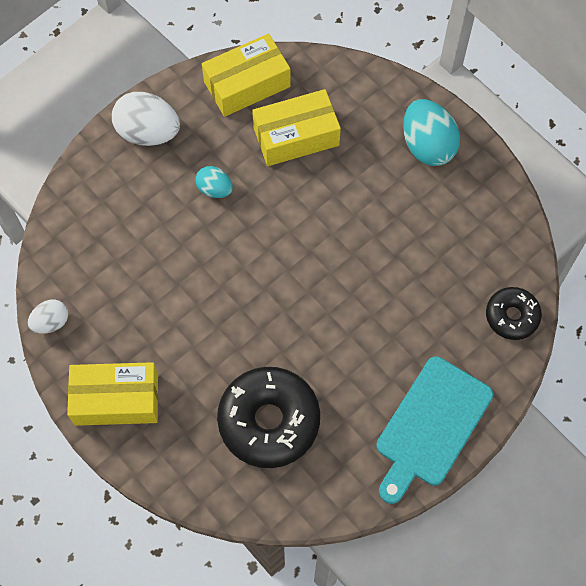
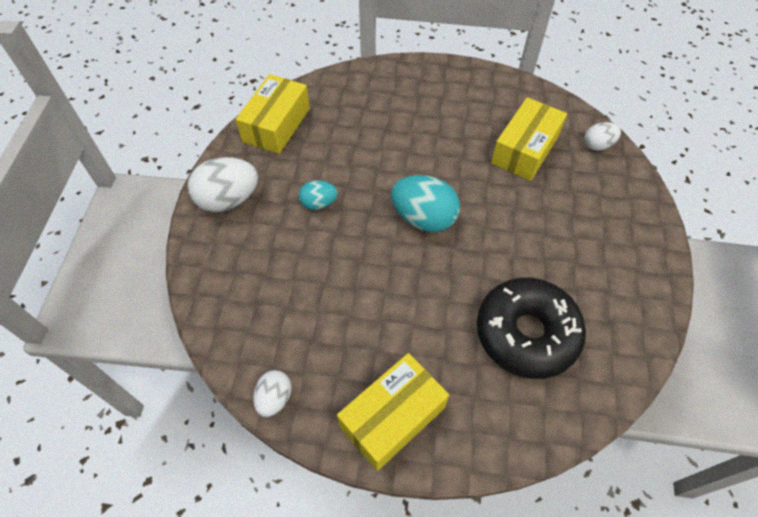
camera: 40 degrees left, 10 degrees down
(296, 136) = (344, 134): yellow box -> yellow box (525, 149)
(427, 145) = (437, 86): turquoise egg -> turquoise egg (424, 218)
(431, 426) = (632, 247): turquoise cutting board -> none
(512, 316) = (597, 145): black donut -> white egg

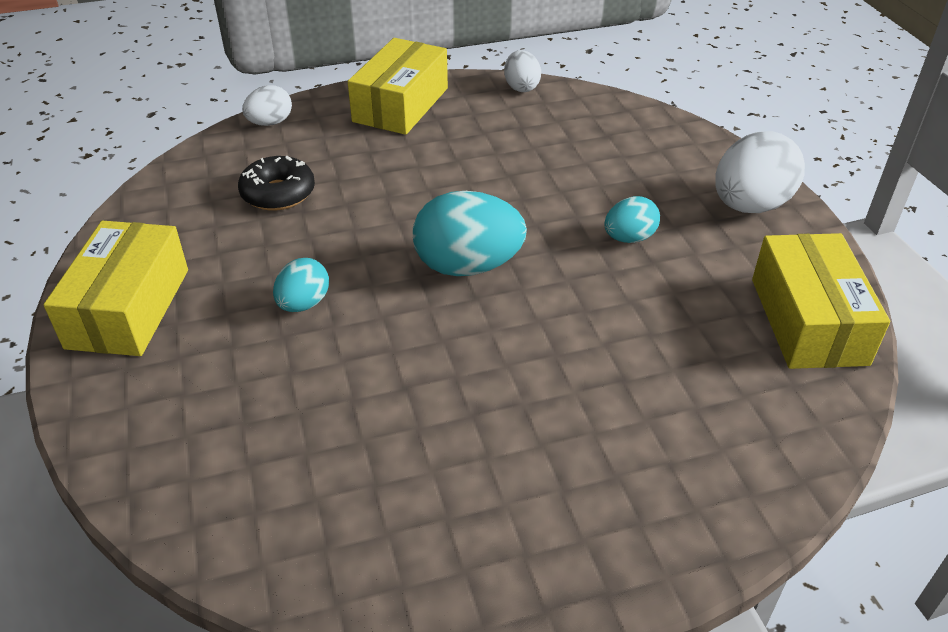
camera: 155 degrees right, 15 degrees down
(525, 149) = (342, 431): yellow box -> yellow box (129, 308)
(526, 333) = (278, 193): black donut -> black donut, size x0.56
(528, 226) = (303, 304): none -> turquoise egg
(597, 145) = (189, 494): white egg -> white egg (270, 123)

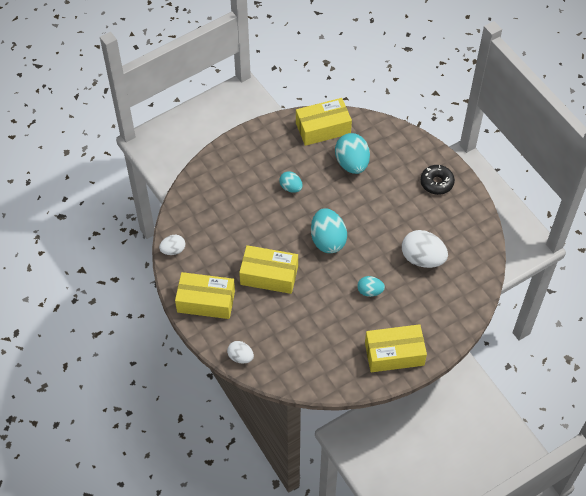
camera: 105 degrees left, 15 degrees up
(278, 193) = (300, 329): black donut -> black donut (436, 183)
(418, 176) = (269, 275): none -> yellow box
(685, 350) = (352, 163): none -> turquoise egg
(750, 206) = (254, 148): white egg -> white egg (422, 258)

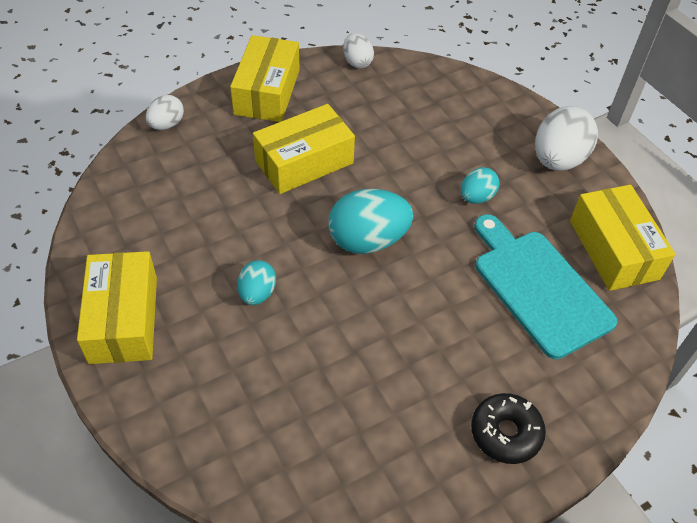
camera: 90 degrees right, 5 degrees down
(269, 275) = (304, 162): yellow box -> yellow box turned 45 degrees clockwise
(352, 163) = (538, 288): turquoise egg -> turquoise cutting board
(422, 258) = (320, 386): white egg -> white egg (558, 160)

